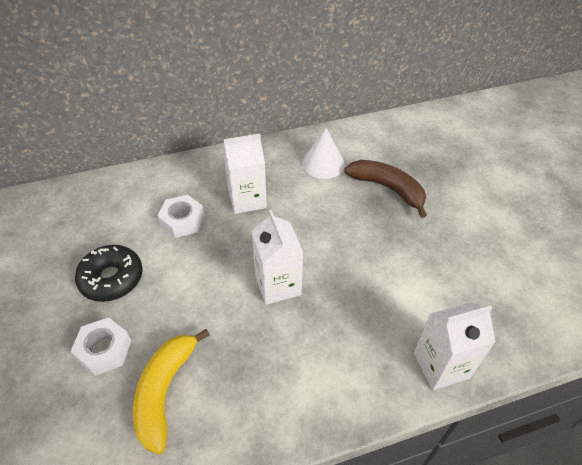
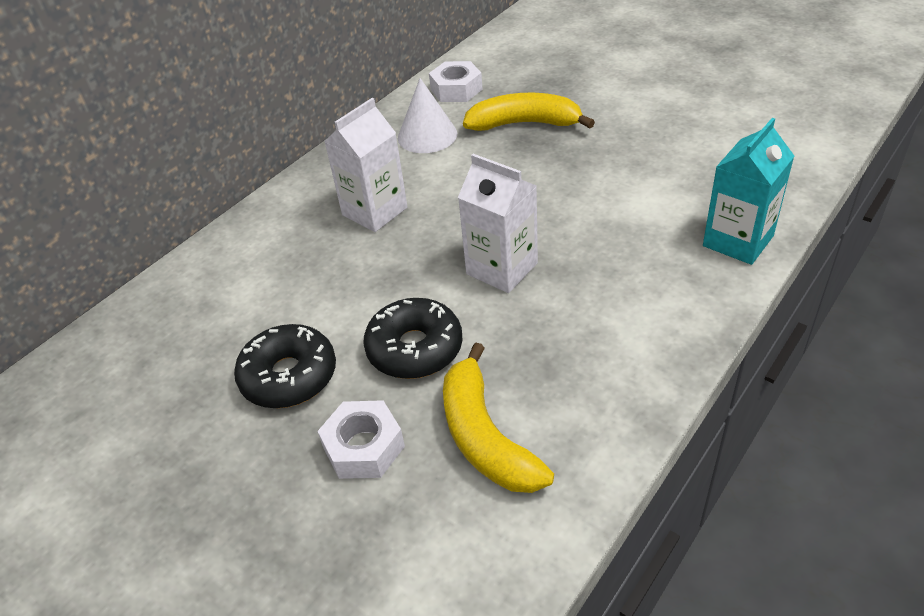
camera: 30 degrees left, 5 degrees down
(182, 221) = (316, 272): white nut -> white nut (456, 89)
(184, 306) = (415, 348): none -> black donut
(388, 189) = (524, 124): brown banana -> yellow banana
(441, 365) = (738, 241): white carton -> turquoise carton

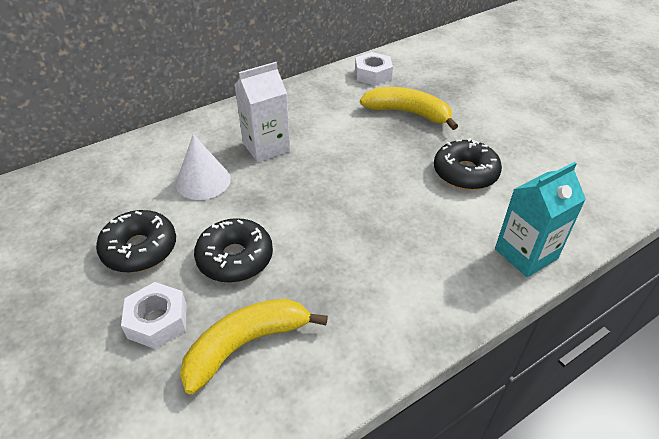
camera: 15 degrees right, 0 degrees up
(427, 135) = (333, 102): white cone -> white cone (203, 181)
(485, 436) = (246, 345): yellow banana -> yellow banana turned 60 degrees clockwise
(502, 268) = (331, 218): white carton -> none
(627, 173) = (465, 173): none -> black donut

